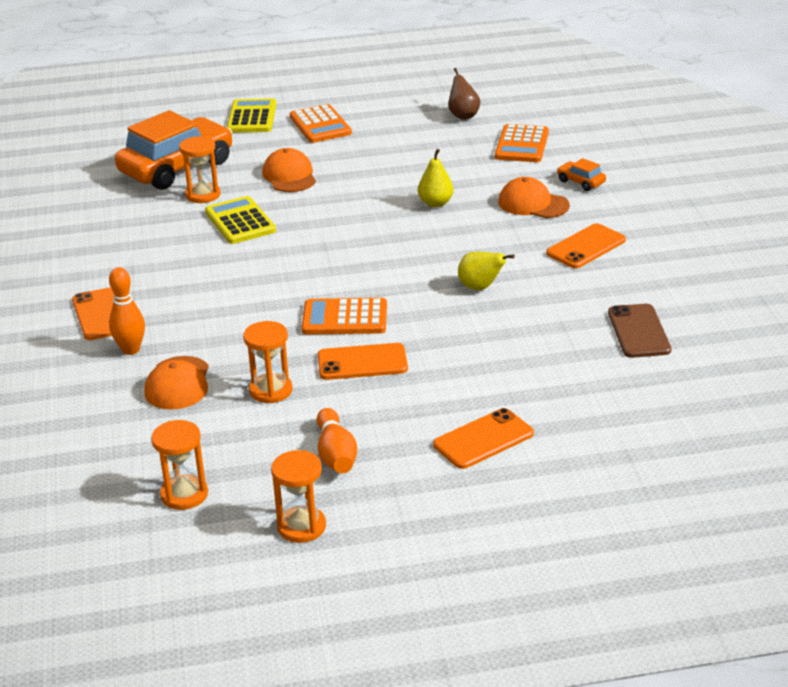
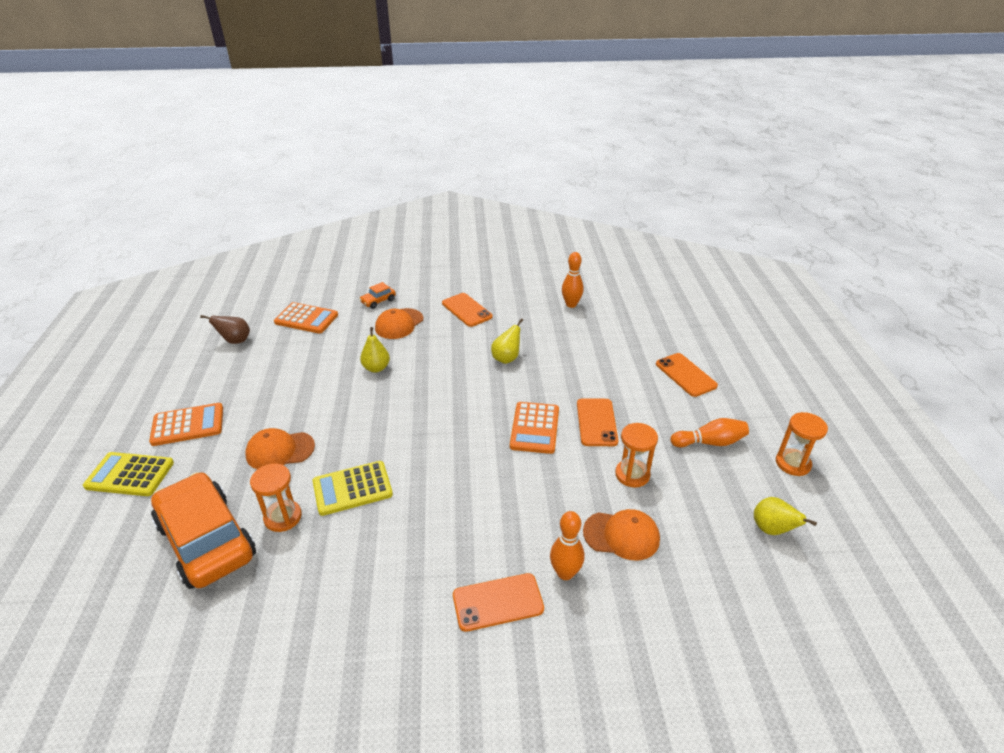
camera: 85 degrees left, 5 degrees up
(184, 494) = (772, 530): orange hourglass -> yellow pear
(639, 331) = (571, 304): brown phone -> orange bowling pin

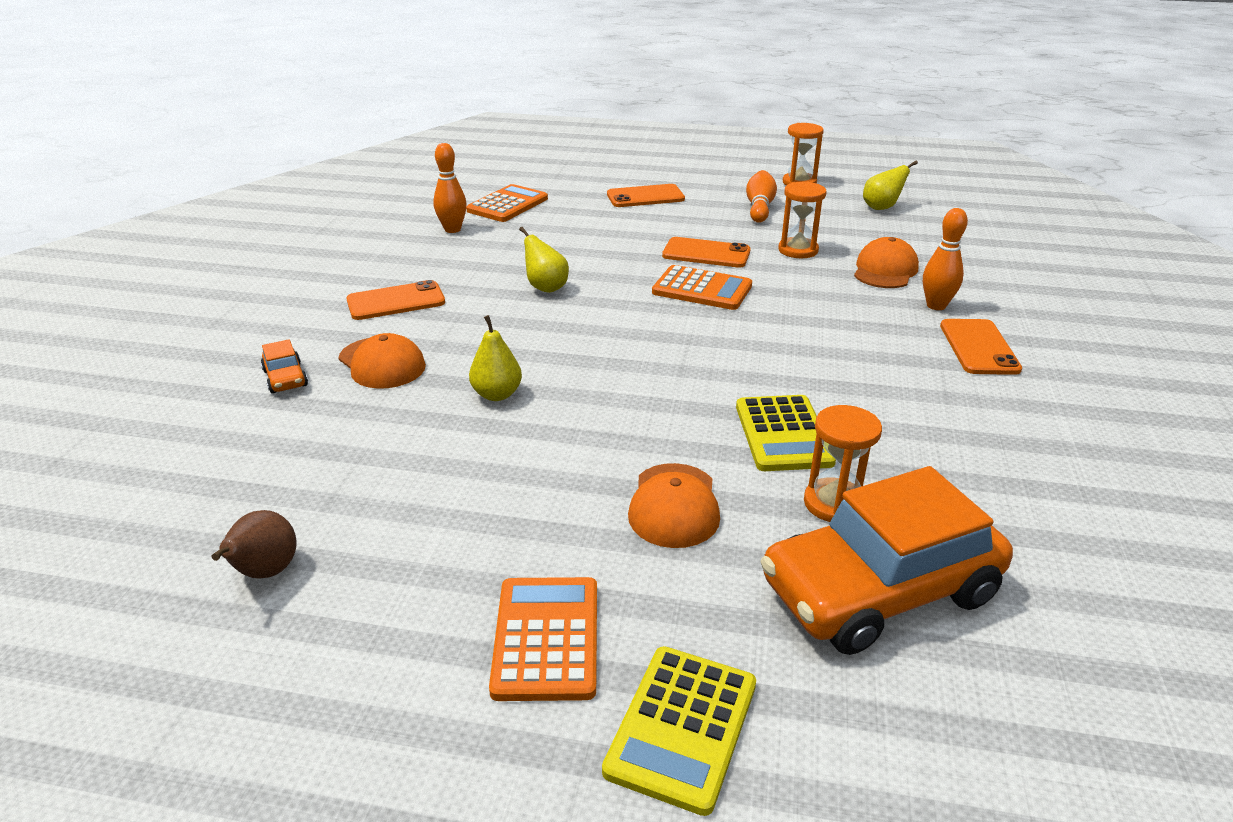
camera: 75 degrees left, 5 degrees down
(306, 319) = (266, 466): orange calculator -> orange calculator (507, 205)

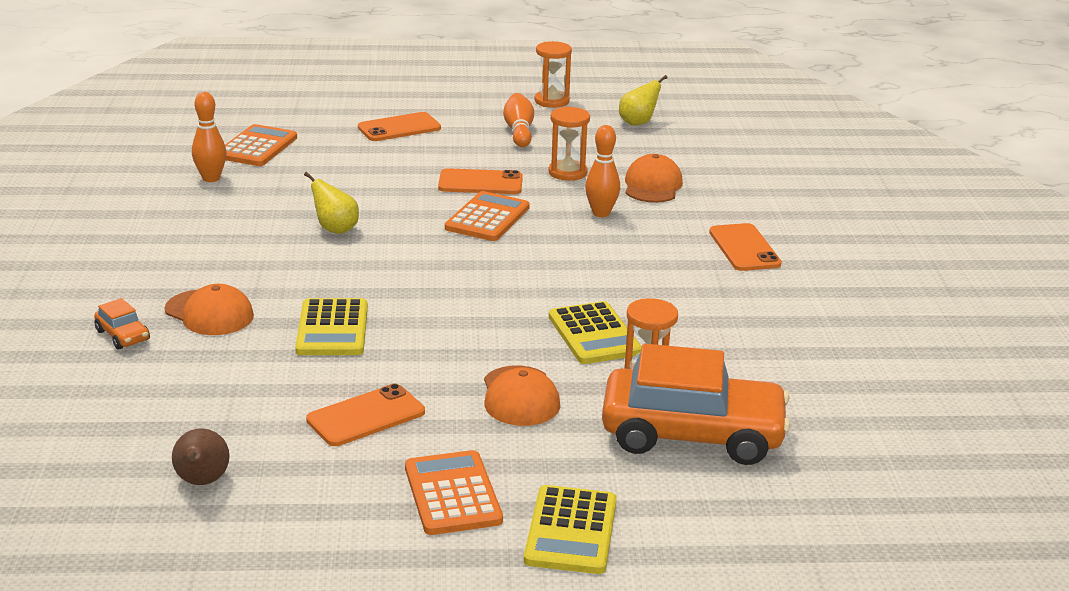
camera: 15 degrees left, 5 degrees down
(396, 301) = (191, 256): orange phone -> orange phone (366, 416)
(497, 394) = (332, 329): yellow pear -> yellow calculator
(702, 289) = (487, 218): orange calculator -> orange calculator turned 75 degrees counterclockwise
(879, 591) = (692, 434): orange car -> orange car turned 135 degrees counterclockwise
(936, 306) = (703, 215): orange bowling pin -> orange bowling pin (601, 213)

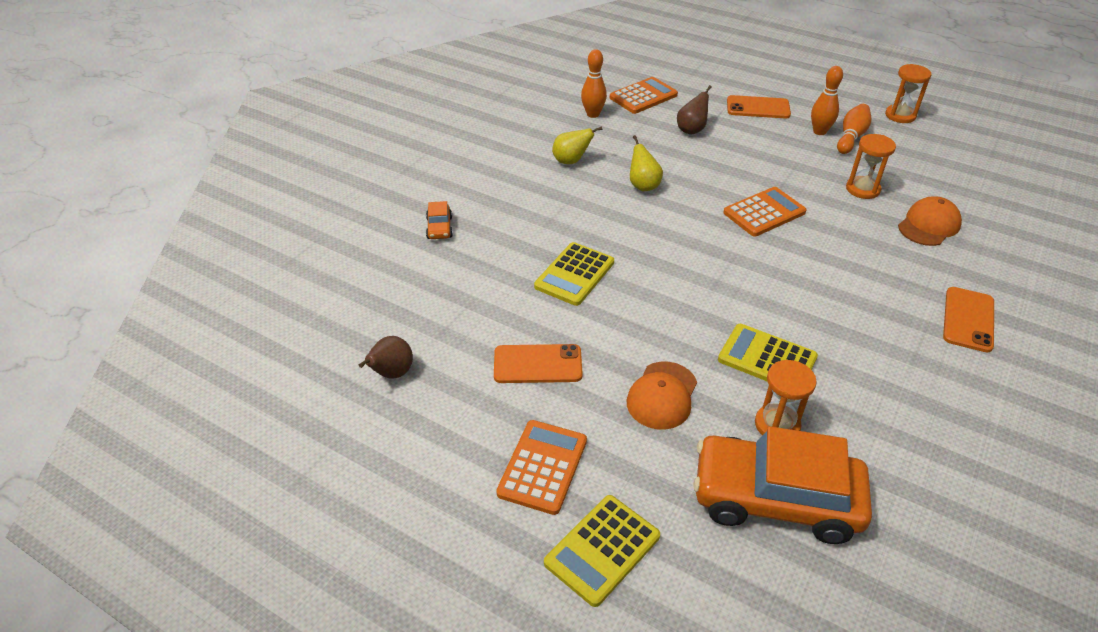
camera: 35 degrees right, 15 degrees up
(209, 313) = (505, 229): orange cap -> none
(343, 165) = (691, 130): none -> brown pear
(480, 183) = (783, 177): orange phone -> none
(594, 334) = (767, 359): yellow calculator -> yellow calculator turned 105 degrees clockwise
(601, 213) = (862, 239): orange bowling pin -> orange bowling pin (819, 131)
(638, 123) = (962, 157): yellow pear -> yellow pear (571, 161)
(692, 434) = (775, 499): orange car -> orange car turned 150 degrees clockwise

